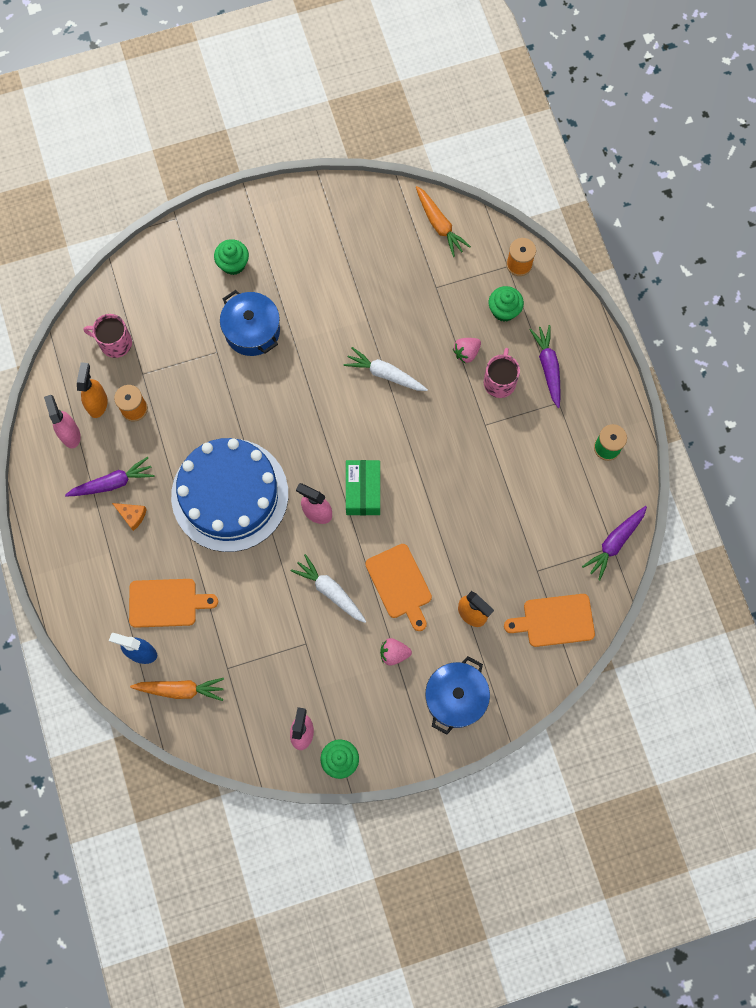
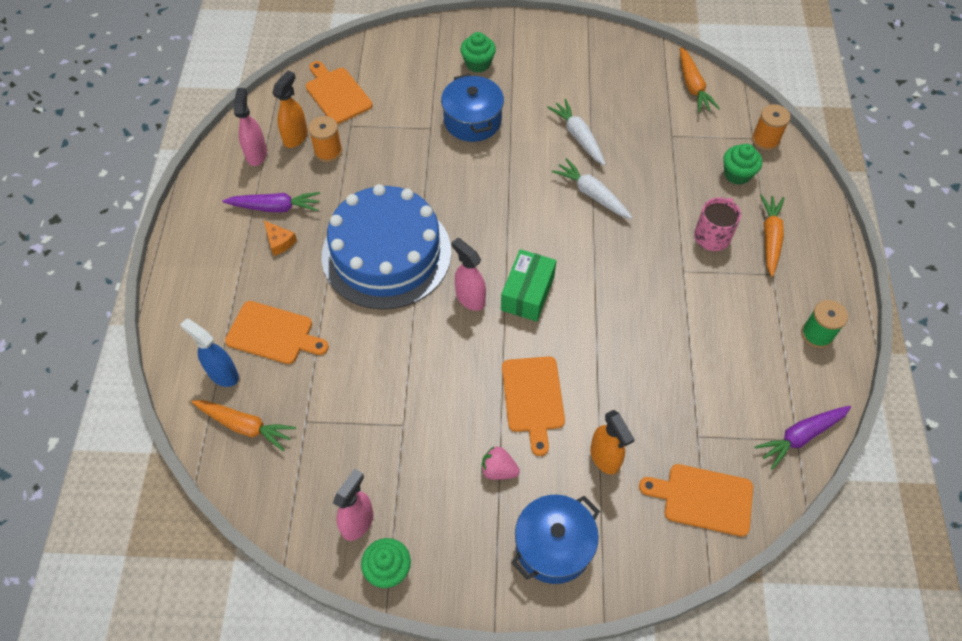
camera: 20 degrees right, 15 degrees down
(114, 343) = (337, 94): pink mug -> orange cutting board
(330, 591) = (452, 380): white carrot -> white carrot (578, 137)
(466, 353) = (684, 200): pink strawberry -> none
(548, 367) = (770, 238): purple carrot -> orange carrot

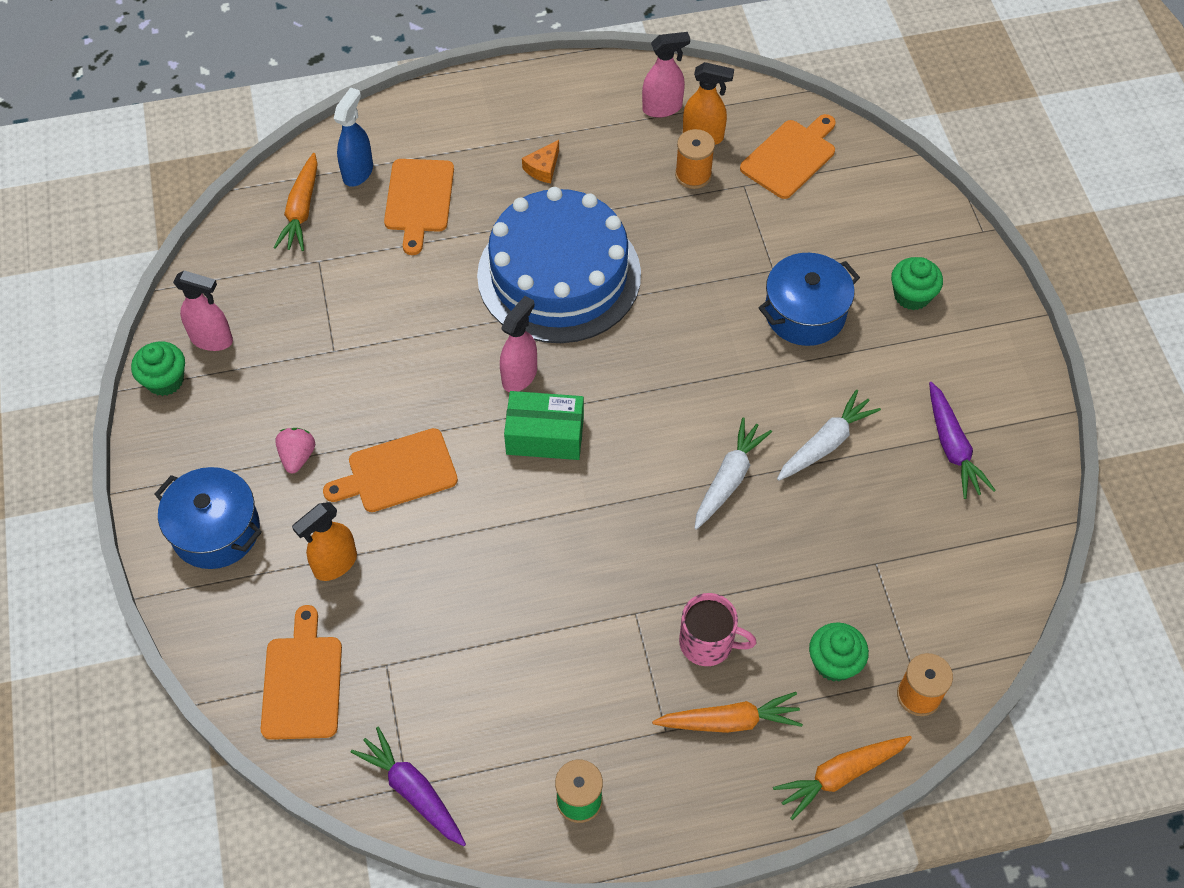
camera: 75 degrees right, 0 degrees up
(275, 207) = (590, 149): purple carrot -> purple carrot (952, 447)
(693, 86) = (988, 578): orange carrot -> orange carrot (840, 775)

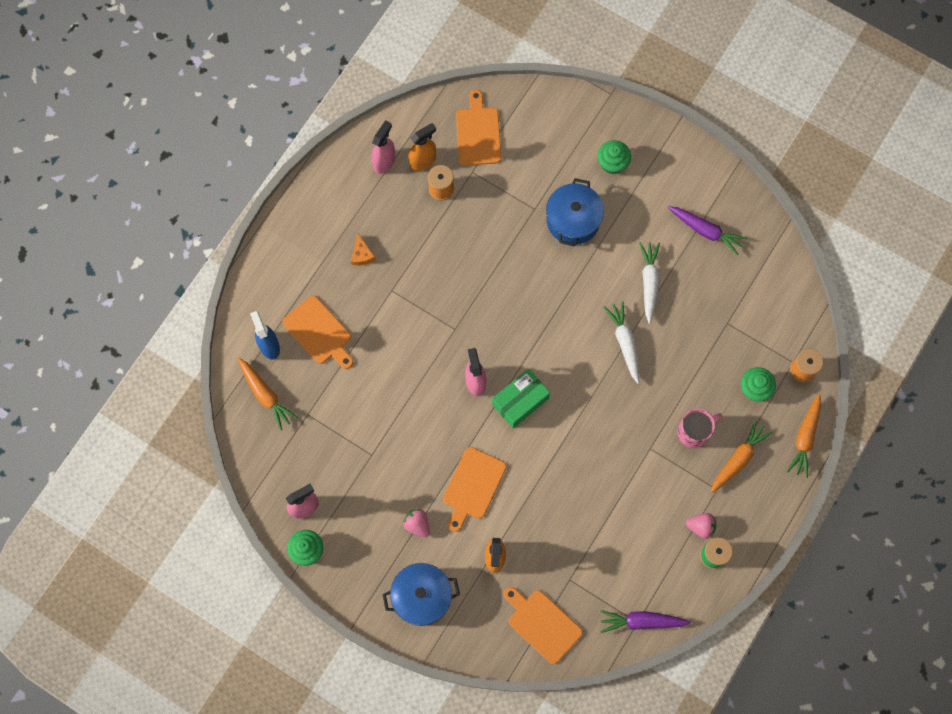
camera: 45 degrees left, 15 degrees up
(559, 275) = (435, 309): blue cake -> none
(600, 753) = (701, 527): none -> pink strawberry

